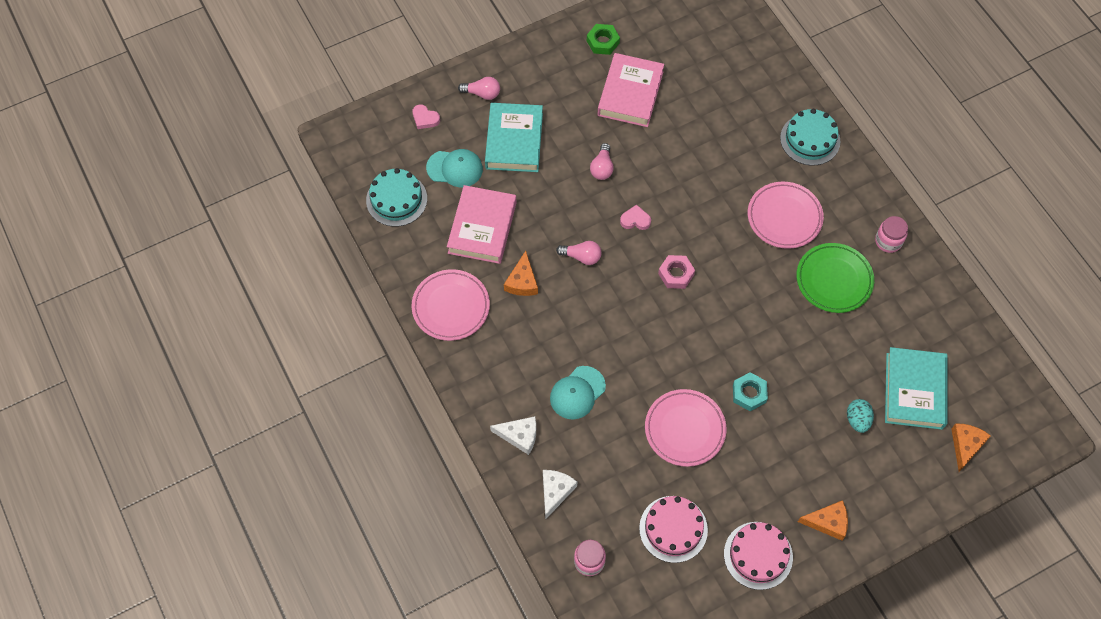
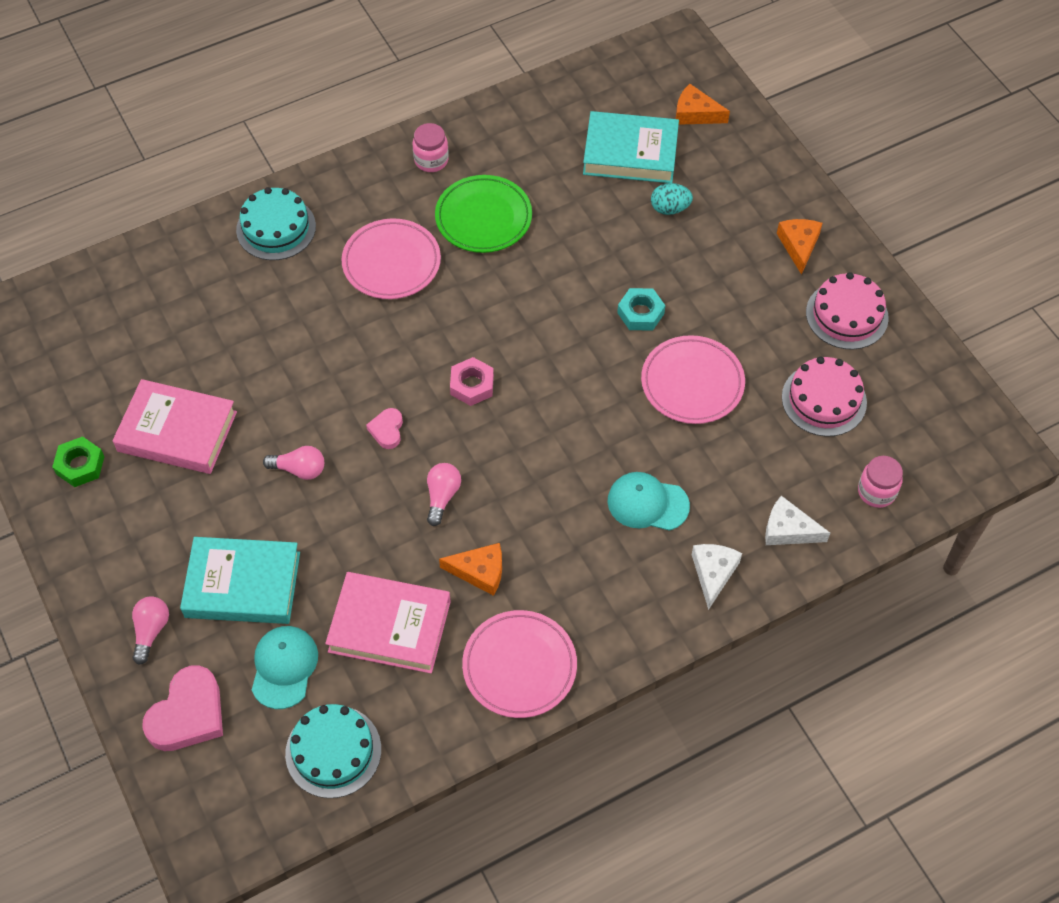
camera: 90 degrees left, 5 degrees down
(425, 119) = (188, 714): pink heart -> pink heart, size x1.90
(577, 393) = (647, 503): turquoise cap -> turquoise cap turned 150 degrees clockwise

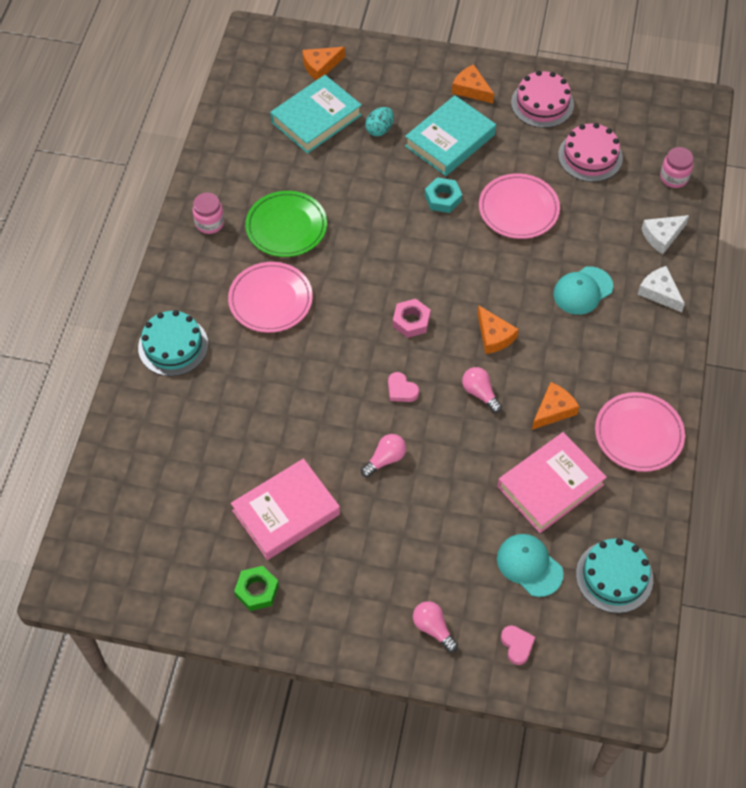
camera: 50 degrees left, 0 degrees up
(188, 714) = (517, 645): pink heart -> pink heart, size x0.53
(242, 585) = (445, 550): turquoise book -> turquoise book (450, 140)
(519, 464) = (494, 336): none -> orange cheese

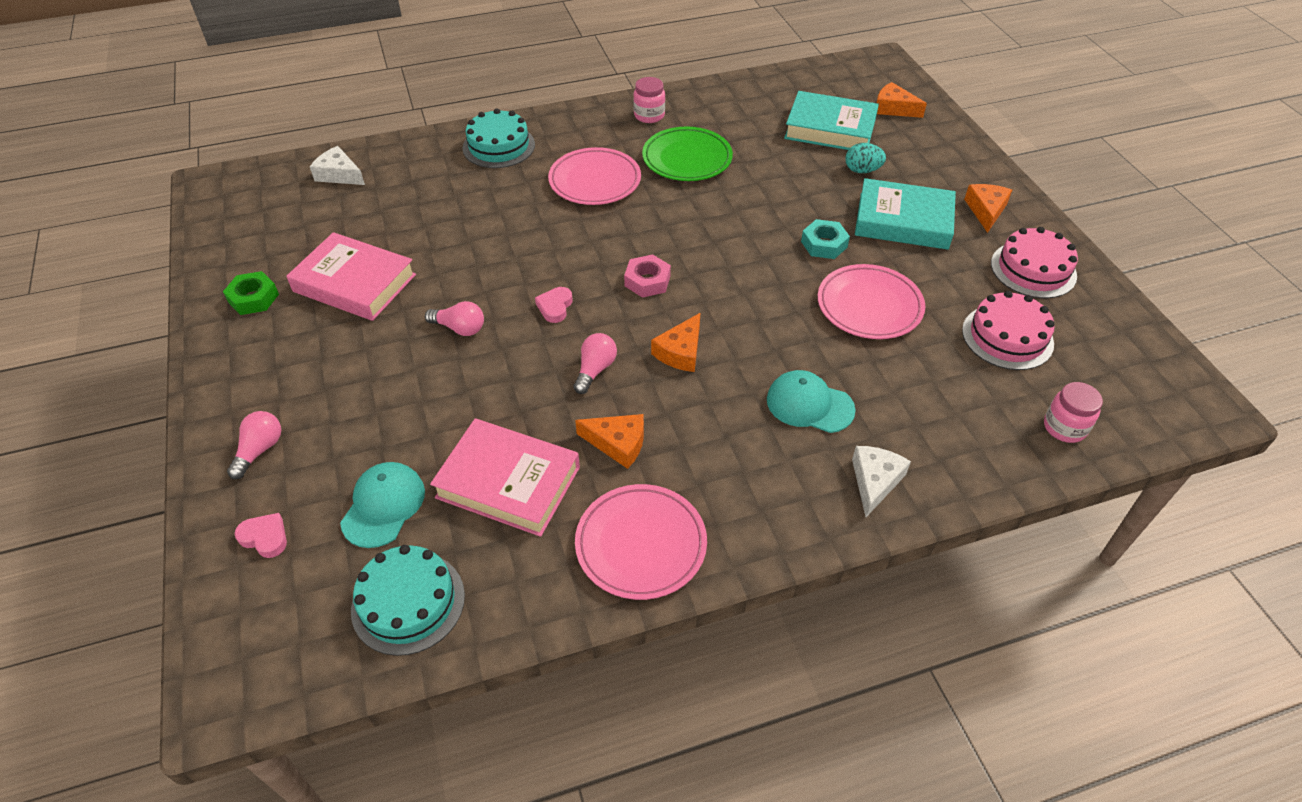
camera: 60 degrees right, 10 degrees down
(517, 645) = (265, 537): pink heart -> pink heart turned 105 degrees counterclockwise
(662, 236) = (963, 450): white cheese -> white cheese (339, 174)

